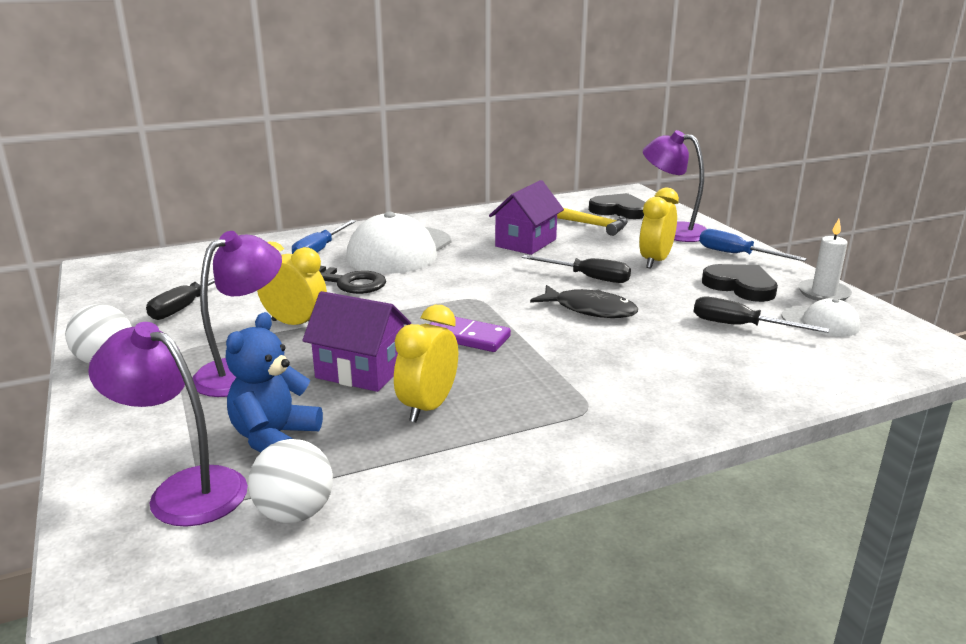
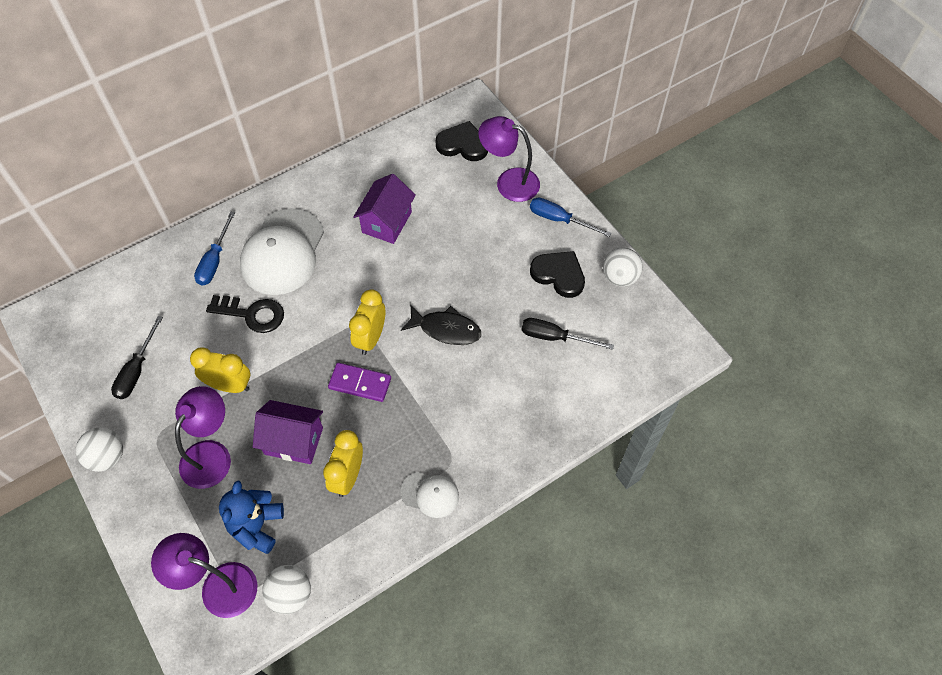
camera: 10 degrees left, 35 degrees up
(587, 277) = (441, 278): black screwdriver -> none
(593, 225) = (441, 179): yellow hammer -> none
(655, 261) = (494, 241): yellow clock -> yellow clock (370, 338)
(820, 322) = (612, 322): white cap -> white cap (430, 494)
(823, 293) = (619, 277): white candle -> white ball

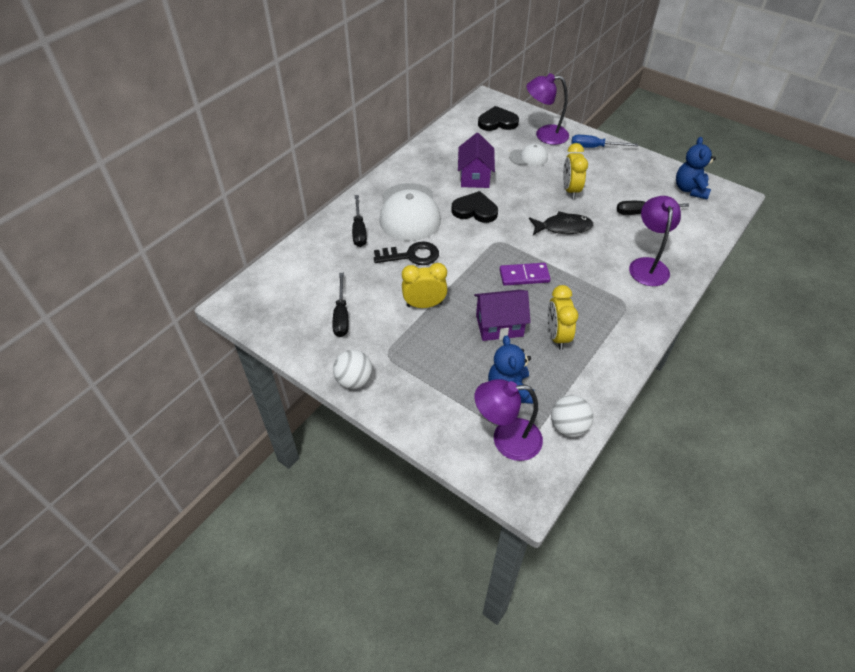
camera: 20 degrees left, 10 degrees down
(211, 454) = (440, 353): purple lamp -> purple lamp (647, 265)
(215, 260) = (359, 230): blue screwdriver -> black screwdriver
(370, 338) = (512, 247): yellow clock -> yellow clock (570, 190)
(430, 494) = (625, 329): white cap -> white cap (528, 157)
(559, 275) = (617, 177): black heart -> black heart (475, 210)
(619, 277) = (659, 169): white ball -> none
(638, 321) = (690, 189): none -> blue teddy bear

